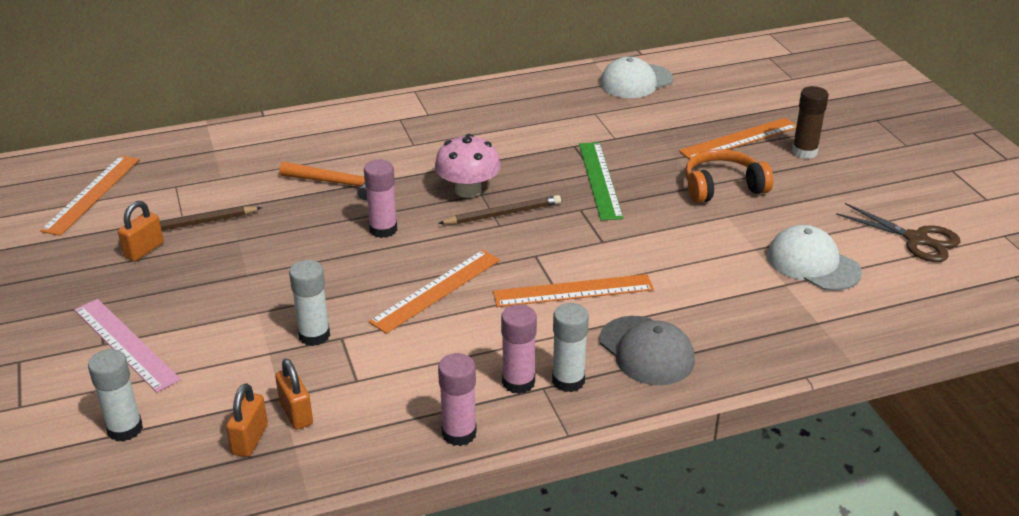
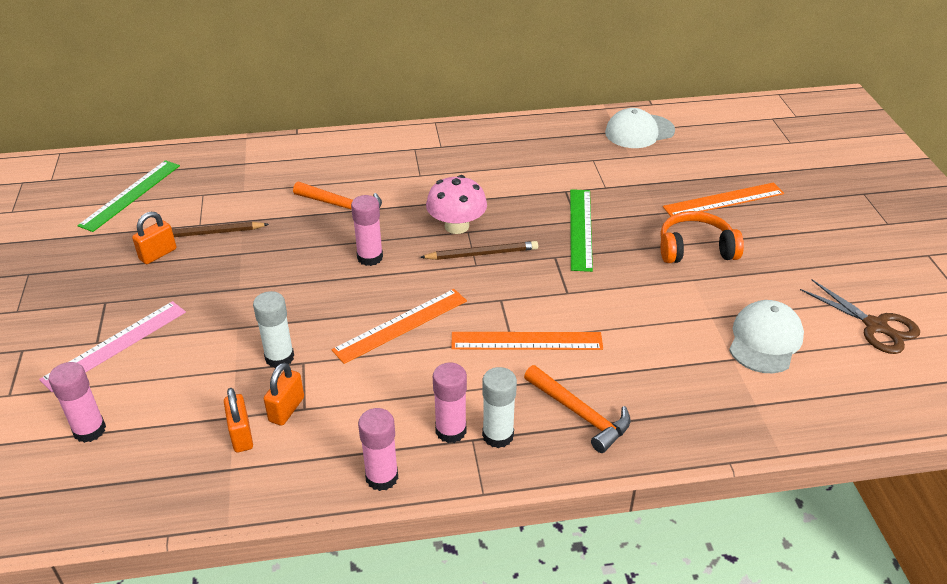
camera: 10 degrees right, 5 degrees up
(92, 194) = (131, 195): orange ruler -> green ruler
(125, 344) = (115, 345): pink ruler -> pink ruler turned 75 degrees clockwise
(125, 429) = (89, 430): white glue stick -> pink glue stick
(250, 440) = (193, 457): orange padlock -> orange padlock (286, 409)
(646, 351) = (580, 414): grey cap -> orange hammer
(804, 152) = (784, 220): brown glue stick -> none
(813, 263) = (765, 340): white cap -> white cap turned 60 degrees clockwise

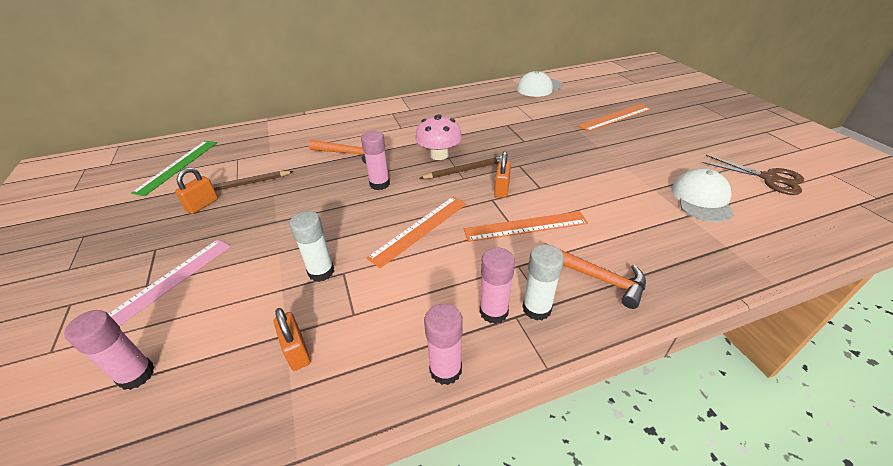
camera: 10 degrees left, 0 degrees up
(286, 409) = (337, 318): orange padlock -> orange padlock (501, 189)
(580, 229) = (529, 145): green ruler -> none
(695, 249) = (614, 147): orange headphones -> none

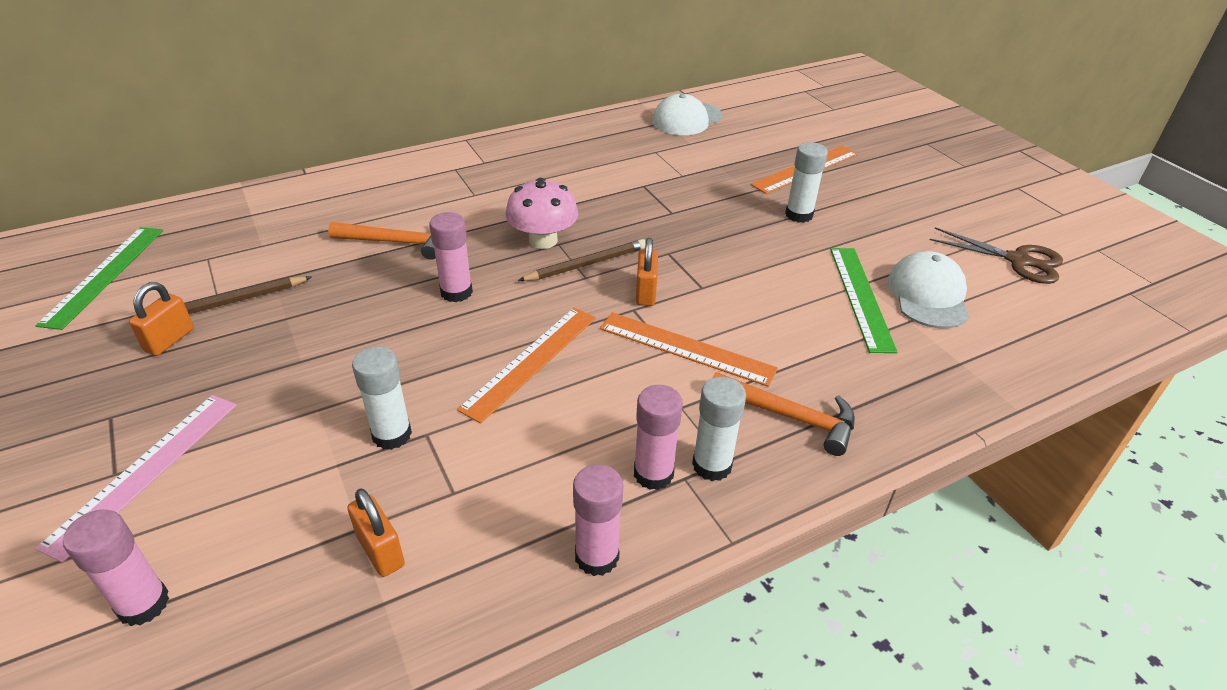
camera: 10 degrees left, 0 degrees up
(525, 226) = (686, 348): orange ruler -> orange ruler turned 45 degrees clockwise
(609, 144) = (799, 215): none -> white glue stick
(651, 198) = (861, 297): none -> green ruler

